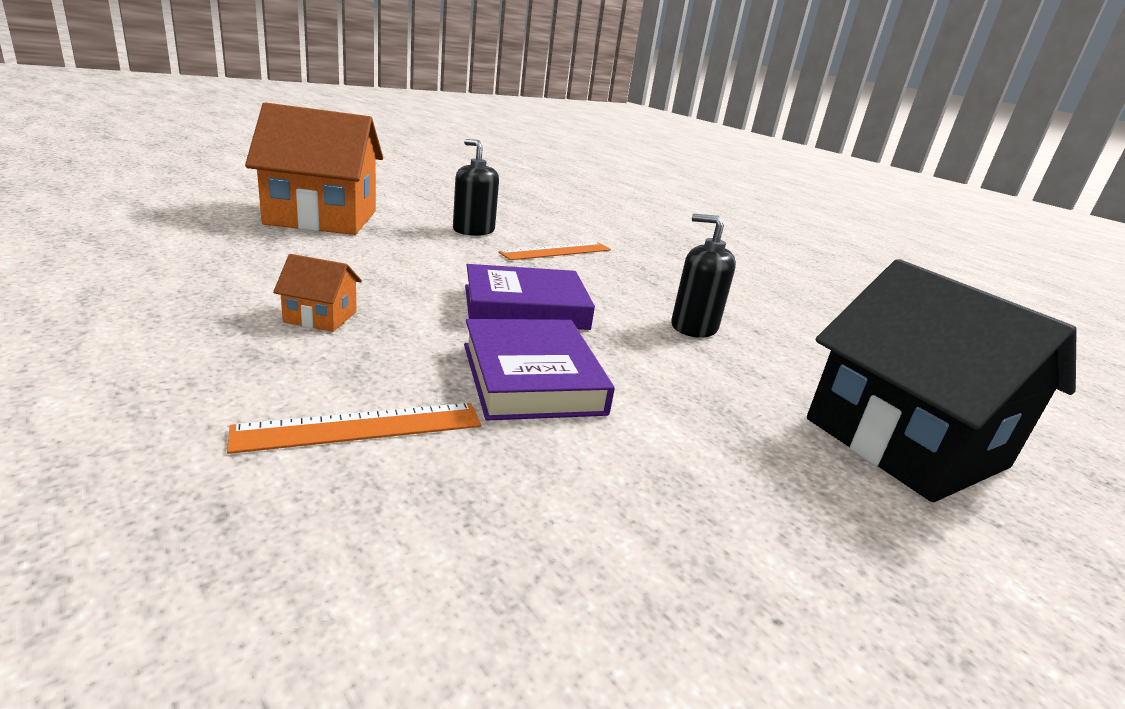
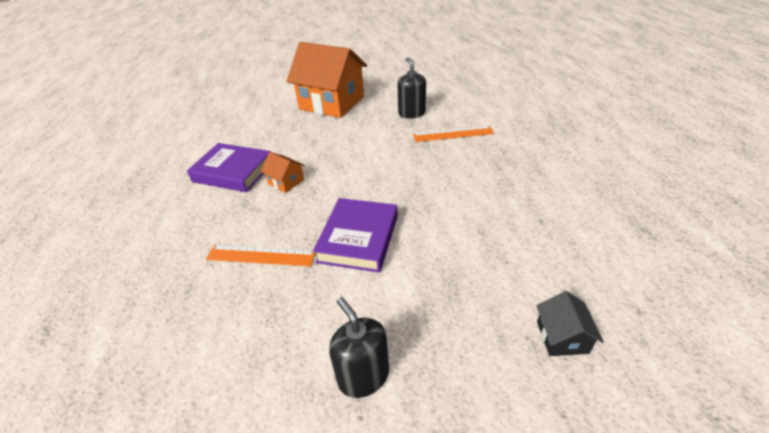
camera: 35 degrees right, 15 degrees up
(525, 307) = (395, 184): purple book -> purple book (233, 172)
(693, 327) = (494, 212): black soap dispenser -> black soap dispenser (363, 376)
(905, 443) = (562, 337): black house -> black house, size x0.41

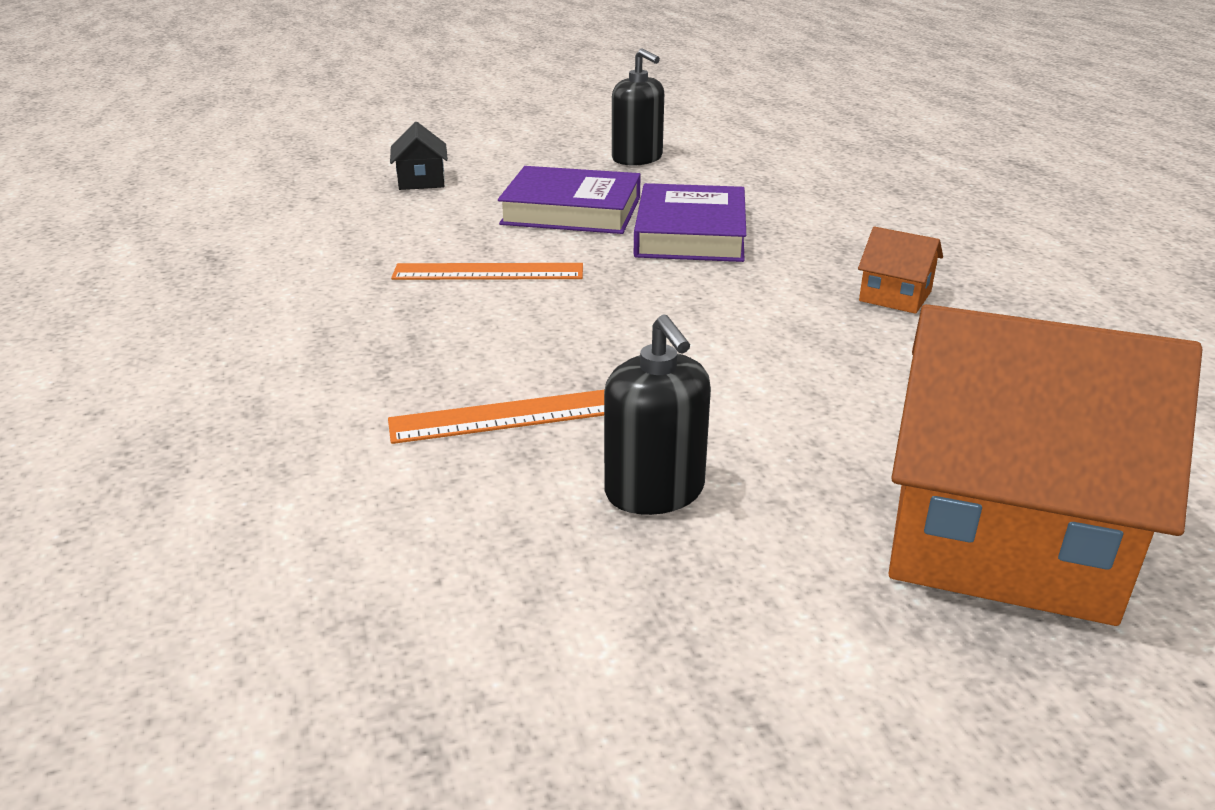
camera: 170 degrees right, 10 degrees down
(233, 172) = (1042, 309): purple book -> purple book (571, 211)
(261, 256) = (831, 214): orange ruler -> orange ruler (488, 272)

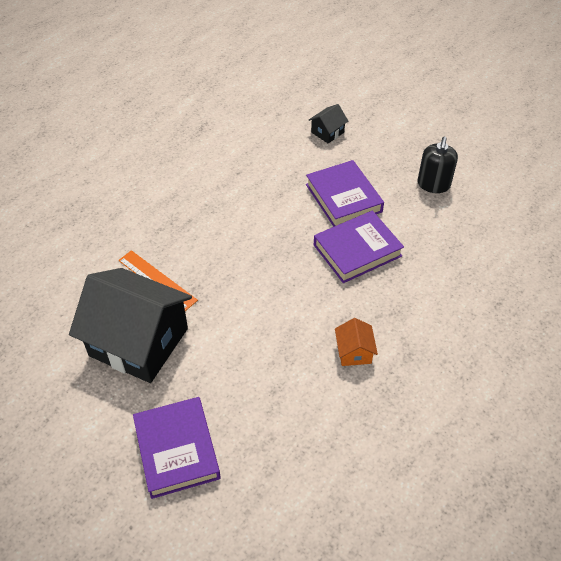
camera: 55 degrees right, 20 degrees up
(488, 272) = (258, 209): orange ruler -> none
(654, 491) = (139, 342): black soap dispenser -> black house
(1000, 537) = (177, 450): orange house -> purple book

